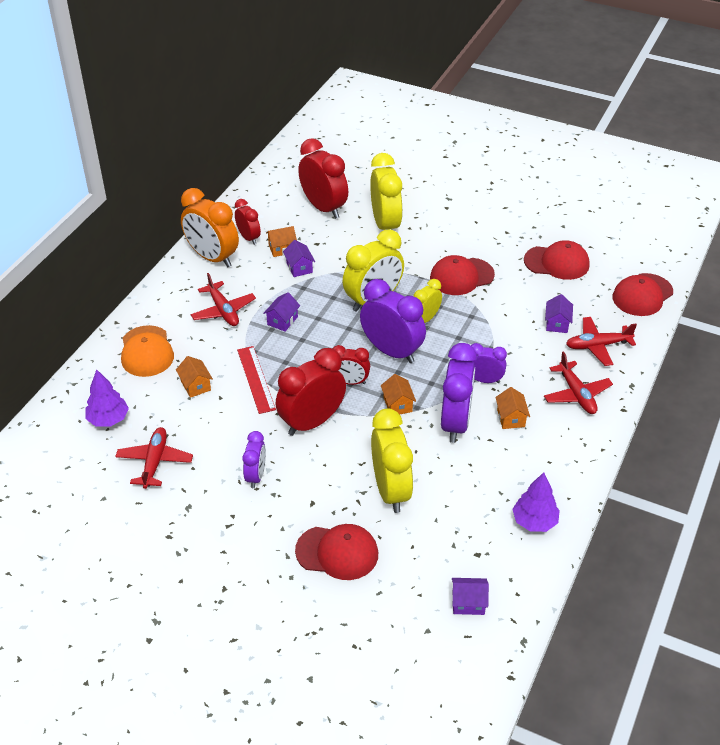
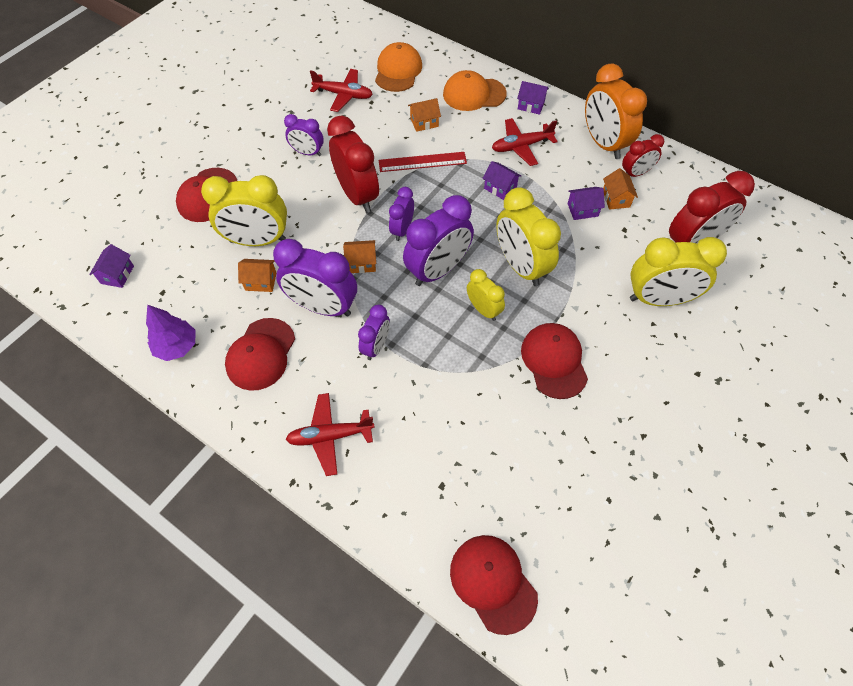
camera: 100 degrees right, 15 degrees up
(108, 419) = (398, 71): purple tree -> orange cap
(212, 257) = (603, 144): orange clock -> orange clock turned 75 degrees counterclockwise
(350, 382) = (402, 230): red clock -> purple clock
(510, 418) = (314, 359): orange house -> orange house (261, 281)
(557, 263) = (573, 483): red cap -> red cap (261, 354)
(557, 323) = (453, 449): purple house -> purple house (531, 105)
(597, 346) = (404, 486): red plane -> none

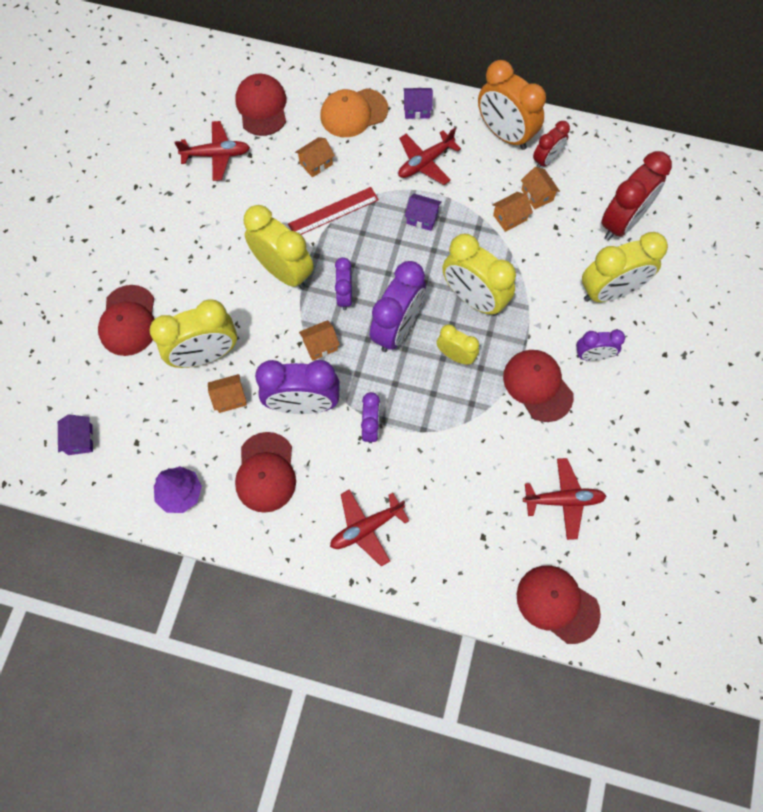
camera: 20 degrees left, 10 degrees up
(307, 152) = (210, 238): purple clock -> purple clock (592, 356)
(357, 195) = (283, 271): red clock -> yellow clock
(398, 71) = (262, 107): orange cap -> red cap
(539, 478) = (563, 500): none -> red plane
(582, 210) = (510, 217): purple house -> orange house

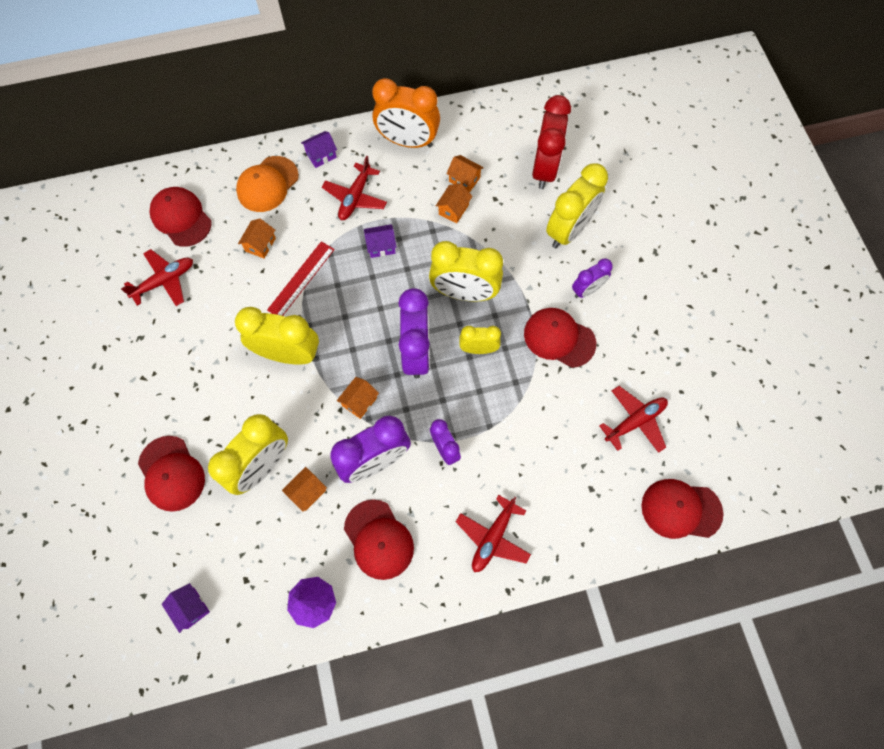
camera: 30 degrees left, 0 degrees up
(344, 296) = (355, 347): purple clock -> none
(546, 160) = (454, 147): red clock -> none

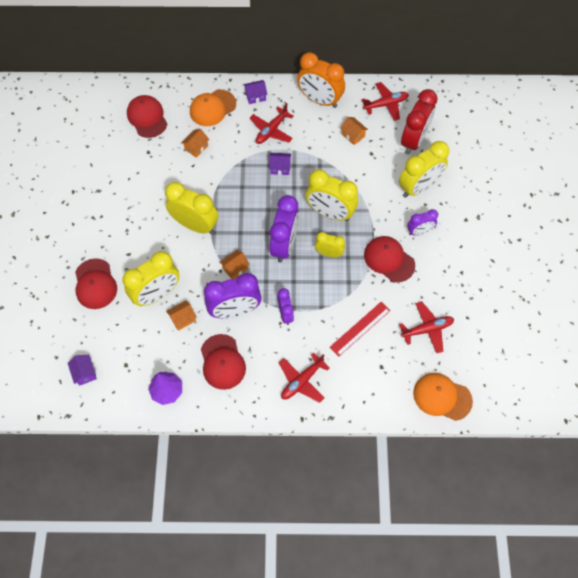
camera: 15 degrees right, 5 degrees down
(164, 281) = (124, 157): red plane -> red plane (385, 104)
(301, 279) = (218, 177): red ruler -> red ruler (360, 328)
(453, 209) = (339, 154): orange house -> none
(681, 509) = (442, 397): red cap -> orange cap

